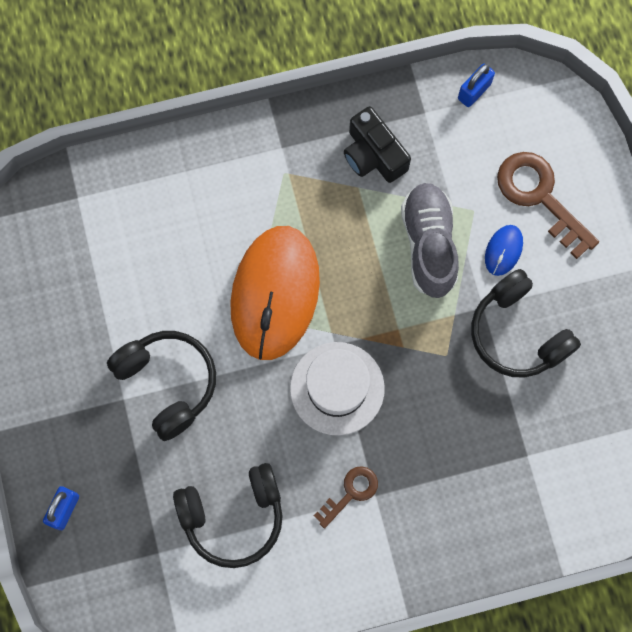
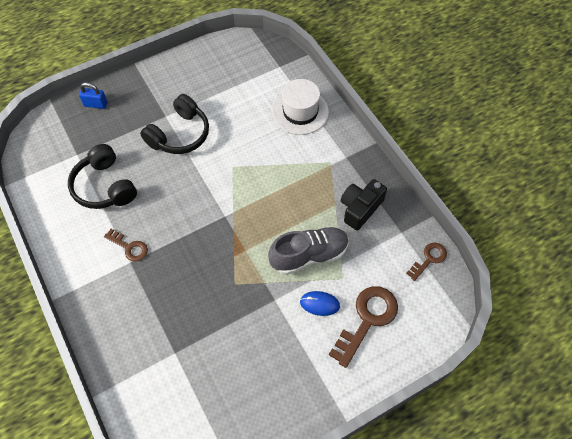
camera: 75 degrees right, 15 degrees down
(275, 293) = (250, 175): orange mouse -> none
(337, 388) = (196, 224): white hat -> white hat (300, 112)
(474, 91) = (429, 259): blue padlock -> brown key
(517, 333) = (262, 326): black headphones -> none

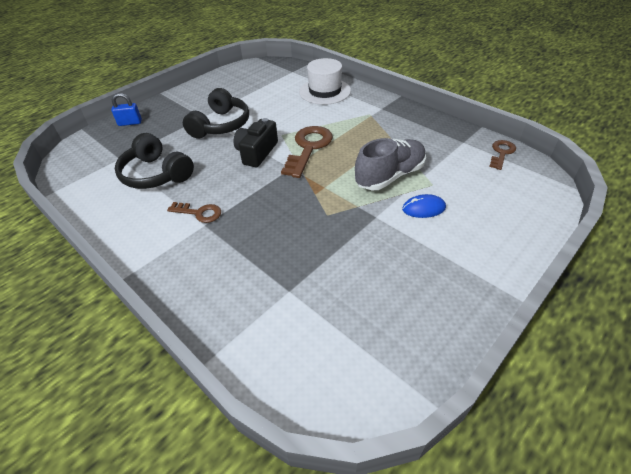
camera: 15 degrees left, 15 degrees down
(360, 208) = (416, 135): black camera -> black camera (257, 152)
(367, 320) = (479, 208): brown key -> brown key (308, 148)

